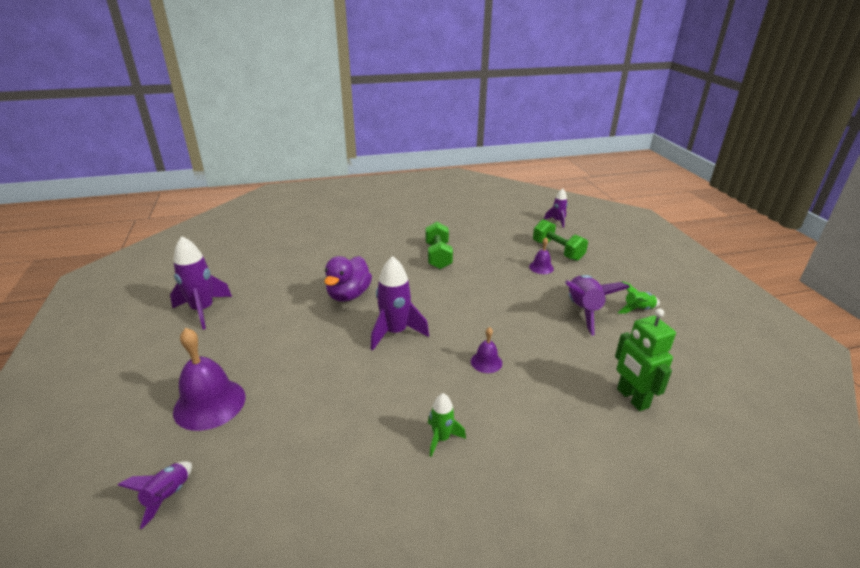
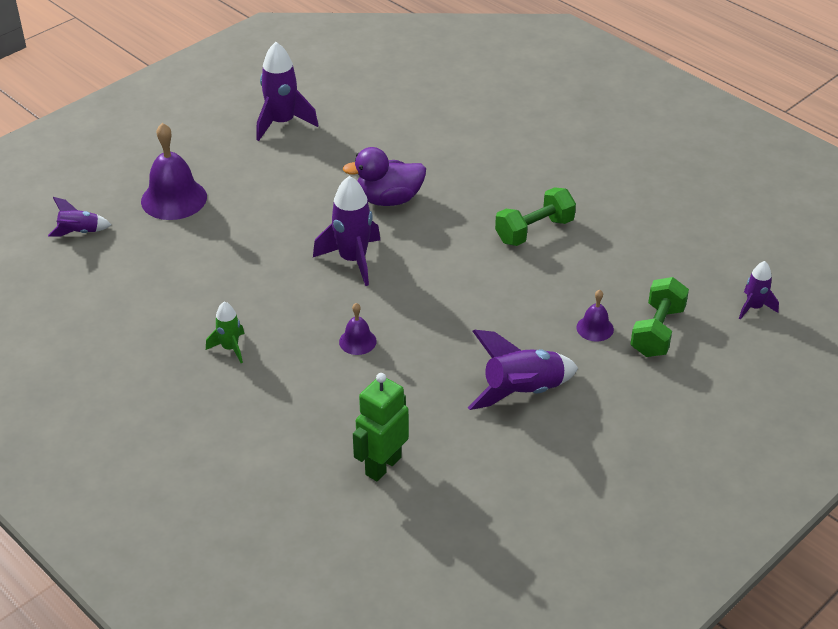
camera: 60 degrees right, 10 degrees up
(638, 309) = (570, 441): green rocket -> none

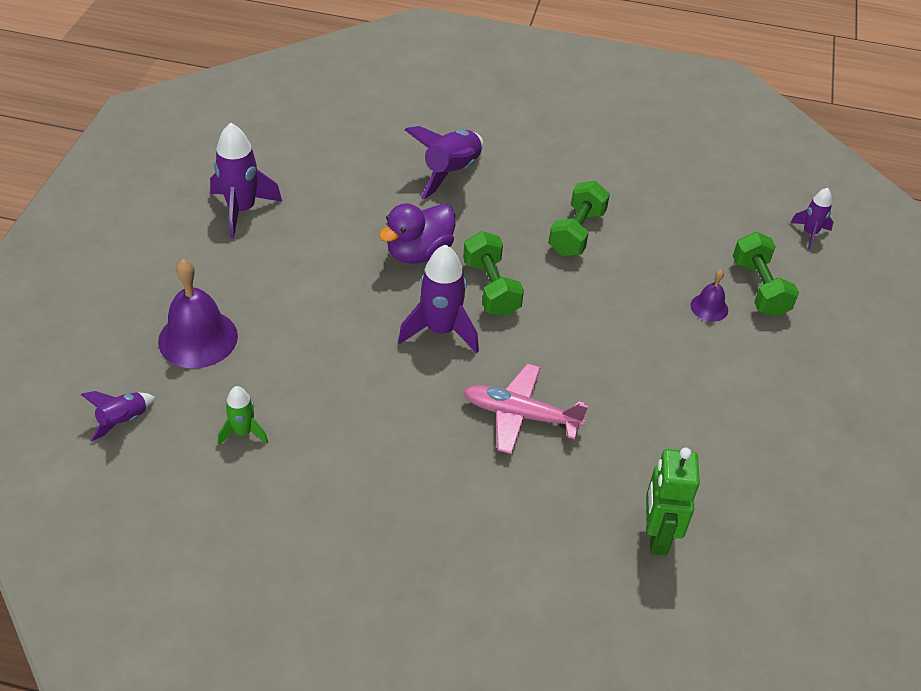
camera: 35 degrees left, 5 degrees up
(230, 348) = (404, 481): green rocket -> green rocket (243, 432)
(357, 341) = (520, 415): purple bell -> pink plane
(422, 245) = (491, 288): none -> green dumbbell
(522, 392) = (707, 398): purple rocket -> purple rocket (451, 173)

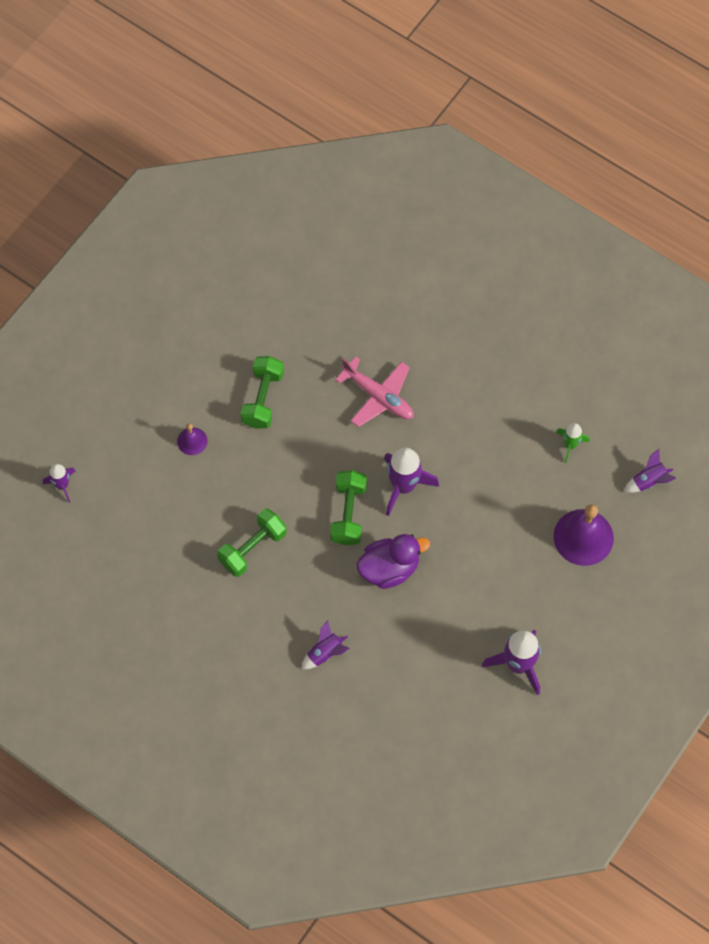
camera: 155 degrees left, 20 degrees up
(451, 173) = (325, 653): purple rocket -> purple rocket, size x0.56
(657, 536) = (334, 285): green robot -> none
(759, 288) = (142, 445): green dumbbell -> green dumbbell (263, 399)

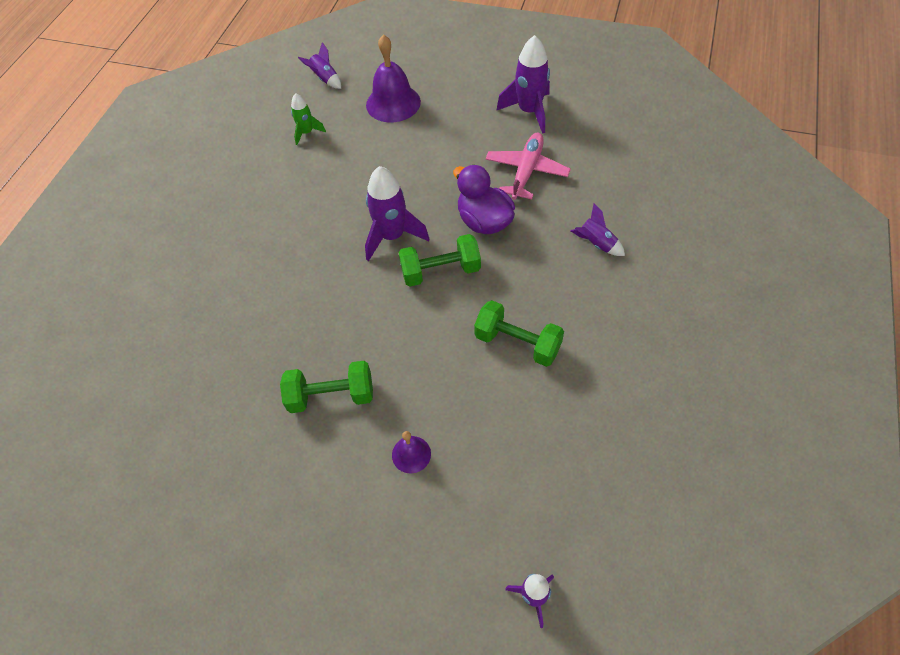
camera: 105 degrees left, 10 degrees down
(378, 396) = (297, 287): pink plane -> pink plane (526, 171)

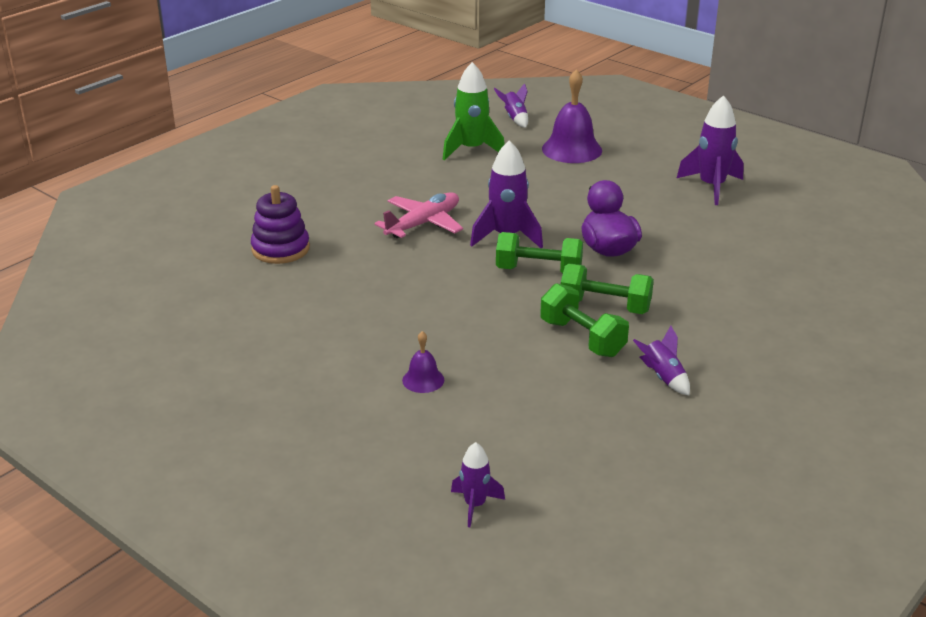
camera: 20 degrees right, 25 degrees down
(197, 331) = (280, 249): none -> purple stacking toy
(307, 133) = (471, 150): green rocket -> green rocket, size x1.77
(331, 396) = (374, 322): green dumbbell -> green dumbbell (605, 306)
(526, 171) = (678, 226): pink plane -> pink plane (423, 224)
(596, 244) = (716, 294): purple rocket -> purple rocket (663, 377)

